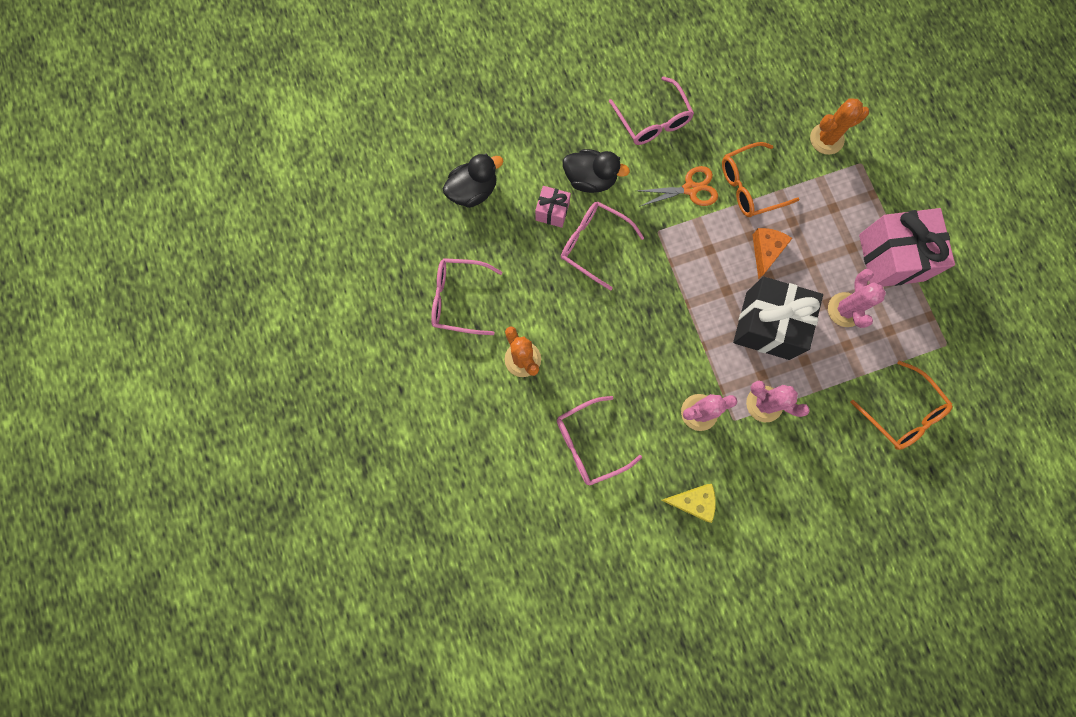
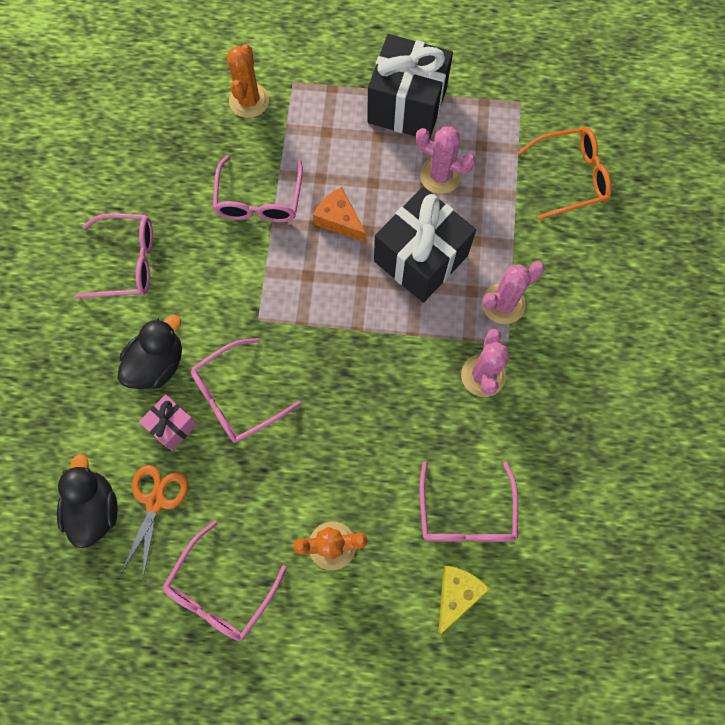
camera: 65 degrees left, 5 degrees down
(690, 189) = (228, 261): orange scissors -> orange scissors (155, 501)
(693, 502) = (578, 430): yellow cheese -> yellow cheese (456, 593)
(749, 186) = (259, 200): orange glasses -> pink glasses
(891, 257) = (407, 106): pink gift -> black gift

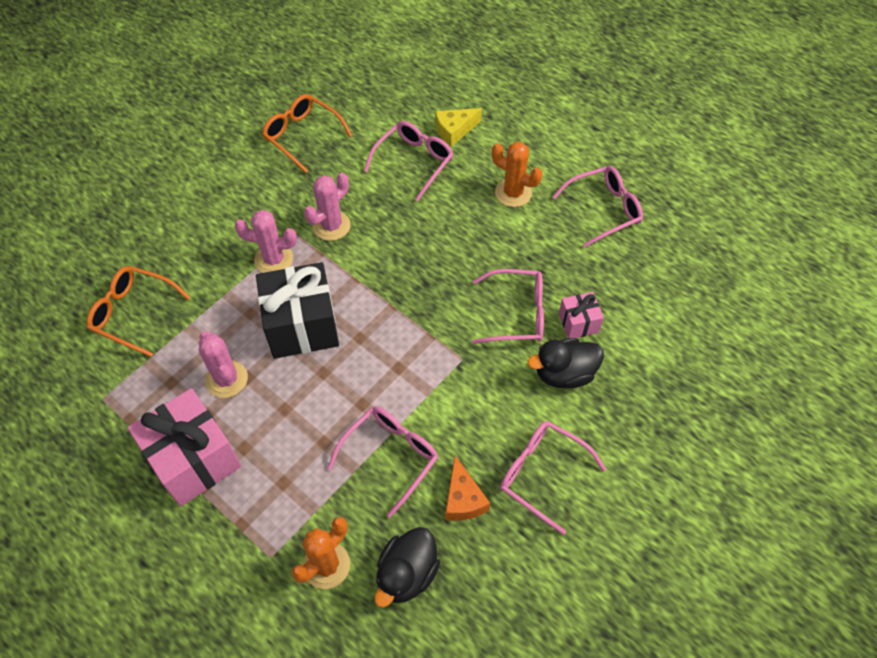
camera: 145 degrees left, 15 degrees down
(95, 508) = (667, 303): black duck -> black duck (407, 574)
(155, 501) = (620, 282): orange scissors -> none
(339, 220) = (338, 395): orange cheese -> orange cheese (463, 499)
(407, 106) = (194, 459): black gift -> pink gift
(611, 466) = (302, 136): none -> orange glasses

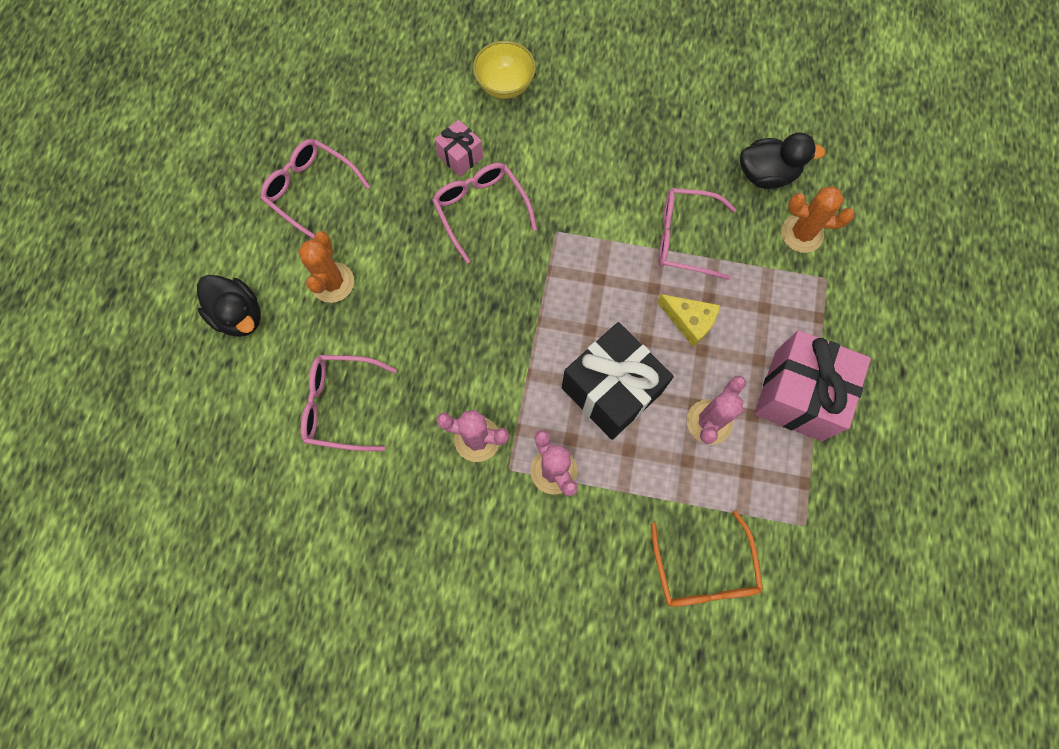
camera: 120 degrees left, 15 degrees up
(302, 136) = (366, 558): orange glasses -> none
(454, 131) = (270, 387): yellow cheese -> yellow cheese (689, 321)
(463, 499) = (682, 166): orange cheese -> none
(542, 474) = (623, 121): pink glasses -> none
(564, 374) = (520, 145): black duck -> black duck (239, 315)
(637, 393) = (505, 85): none -> yellow bowl

